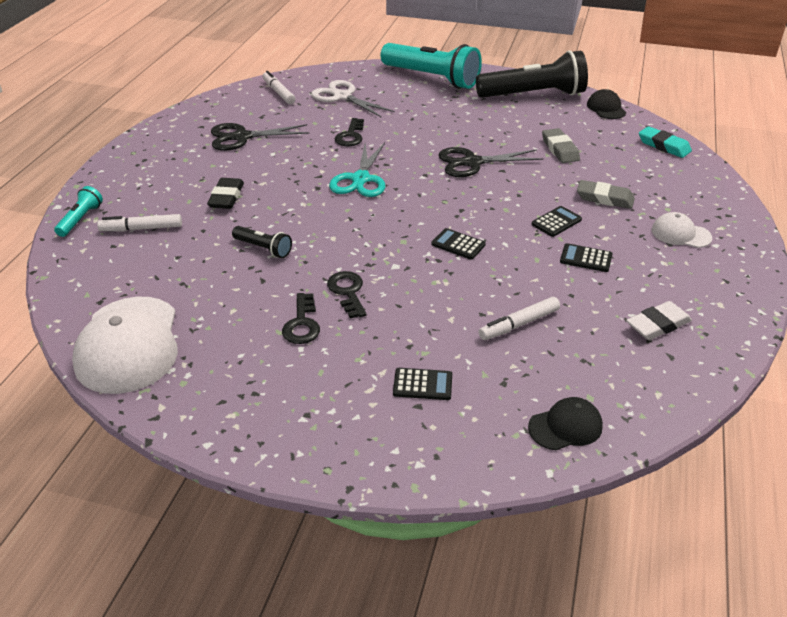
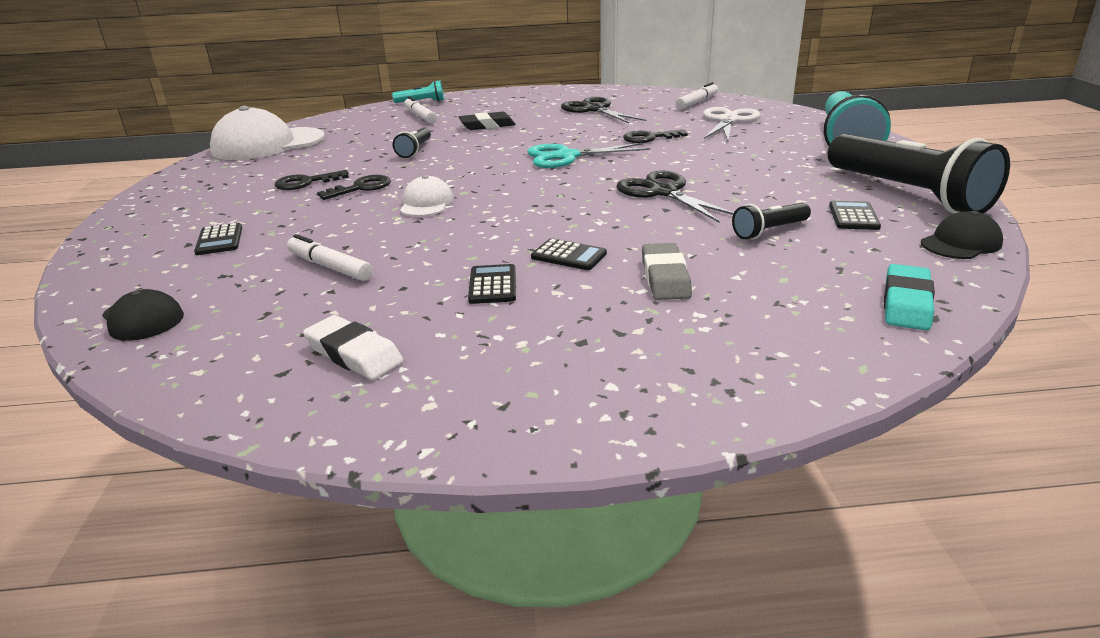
camera: 70 degrees right, 10 degrees down
(458, 244) = (474, 214): black calculator -> black calculator (853, 216)
(559, 149) = (769, 231): grey eraser -> black flashlight
(680, 234) = (617, 348): white cap -> white cap (426, 203)

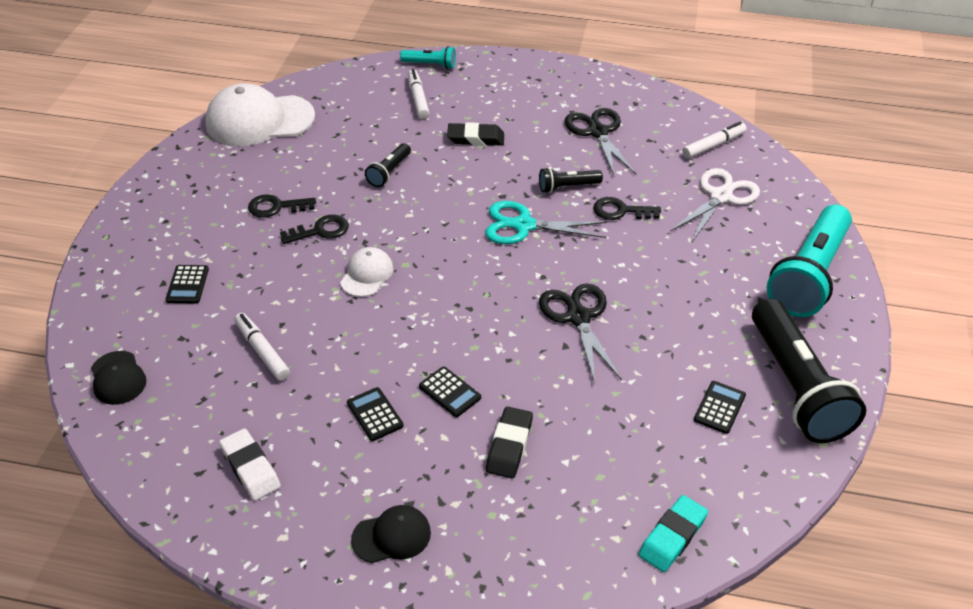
camera: 15 degrees right, 15 degrees up
(492, 285) = (375, 414): black calculator -> black calculator turned 45 degrees counterclockwise
(665, 277) = (509, 446): grey eraser -> black eraser
(769, 231) = (632, 407): black flashlight -> black flashlight (567, 187)
(961, 243) = (780, 474): black cap -> black cap (392, 536)

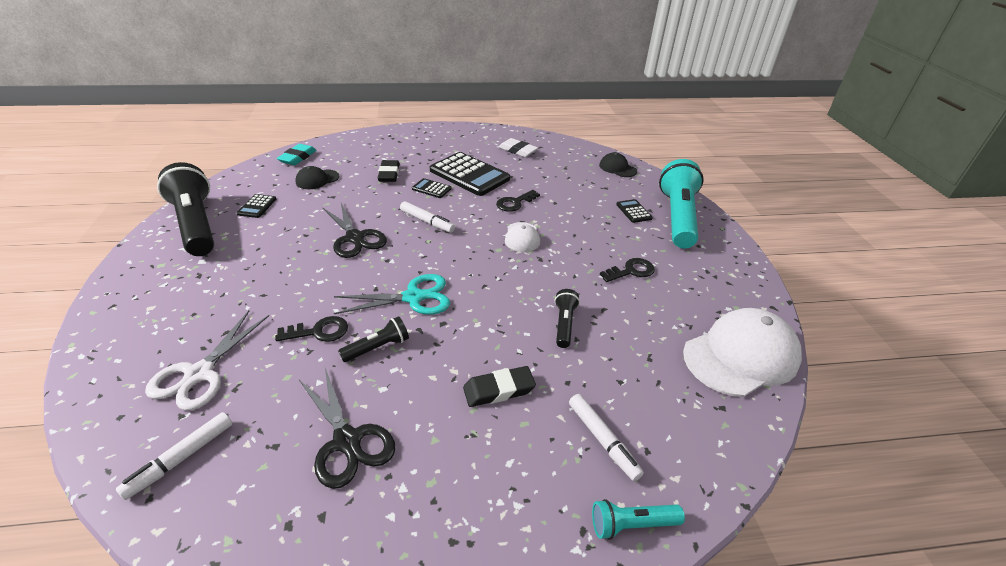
camera: 160 degrees right, 5 degrees down
(262, 351) = (554, 189): white marker -> white marker (427, 221)
(320, 231) = (580, 260): black key -> black key (515, 203)
(375, 414) = (469, 175): black calculator -> black calculator, size x2.19
(392, 536) = (436, 142): black cap -> black cap (317, 179)
(808, 276) = (140, 303): turquoise flashlight -> turquoise flashlight (677, 217)

